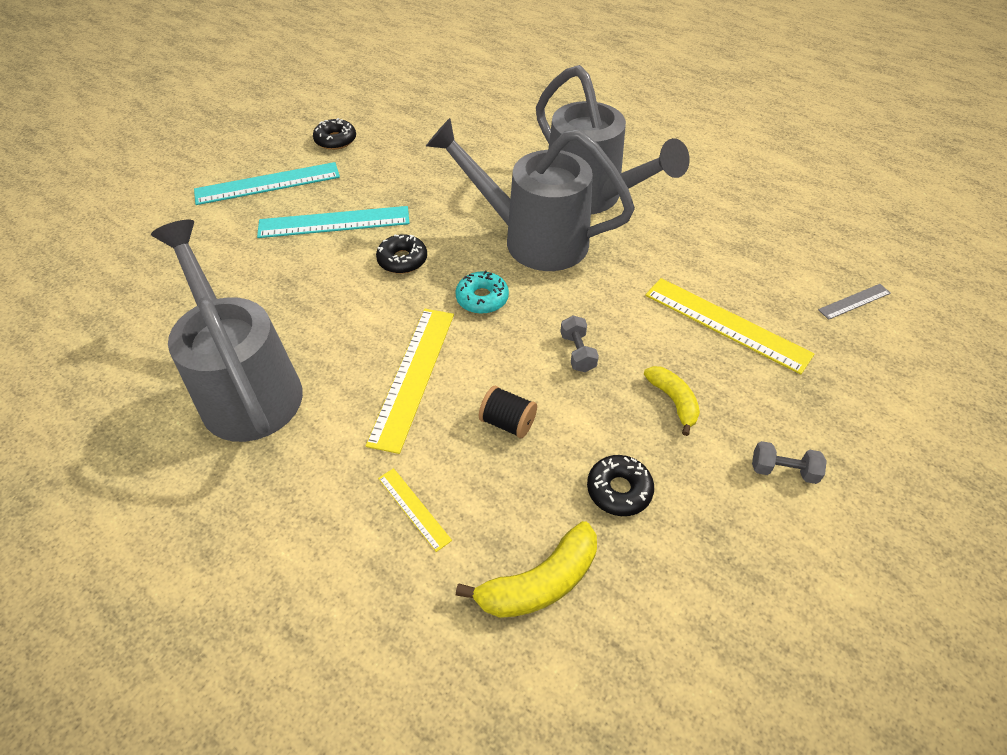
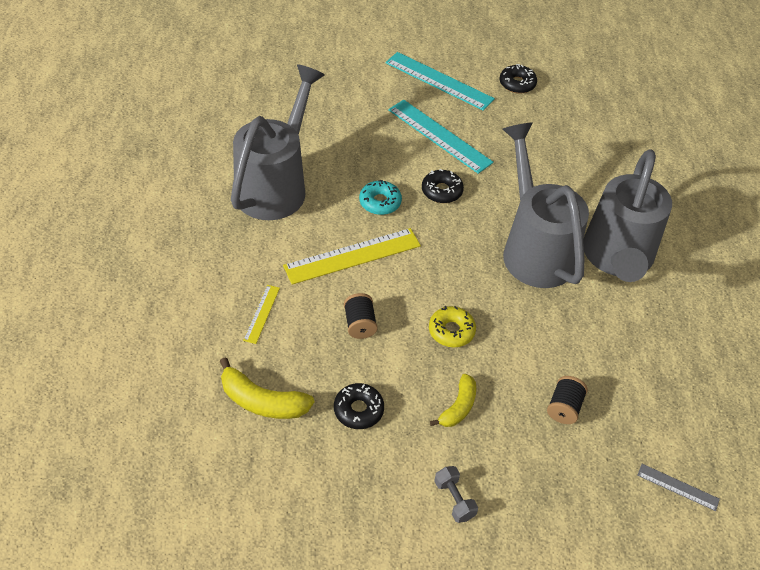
camera: 50 degrees right, 0 degrees up
(482, 298) = (449, 253): turquoise donut -> turquoise donut (380, 202)
(577, 352) = (451, 331): grey dumbbell -> yellow donut
(726, 324) = (564, 408): yellow ruler -> black spool

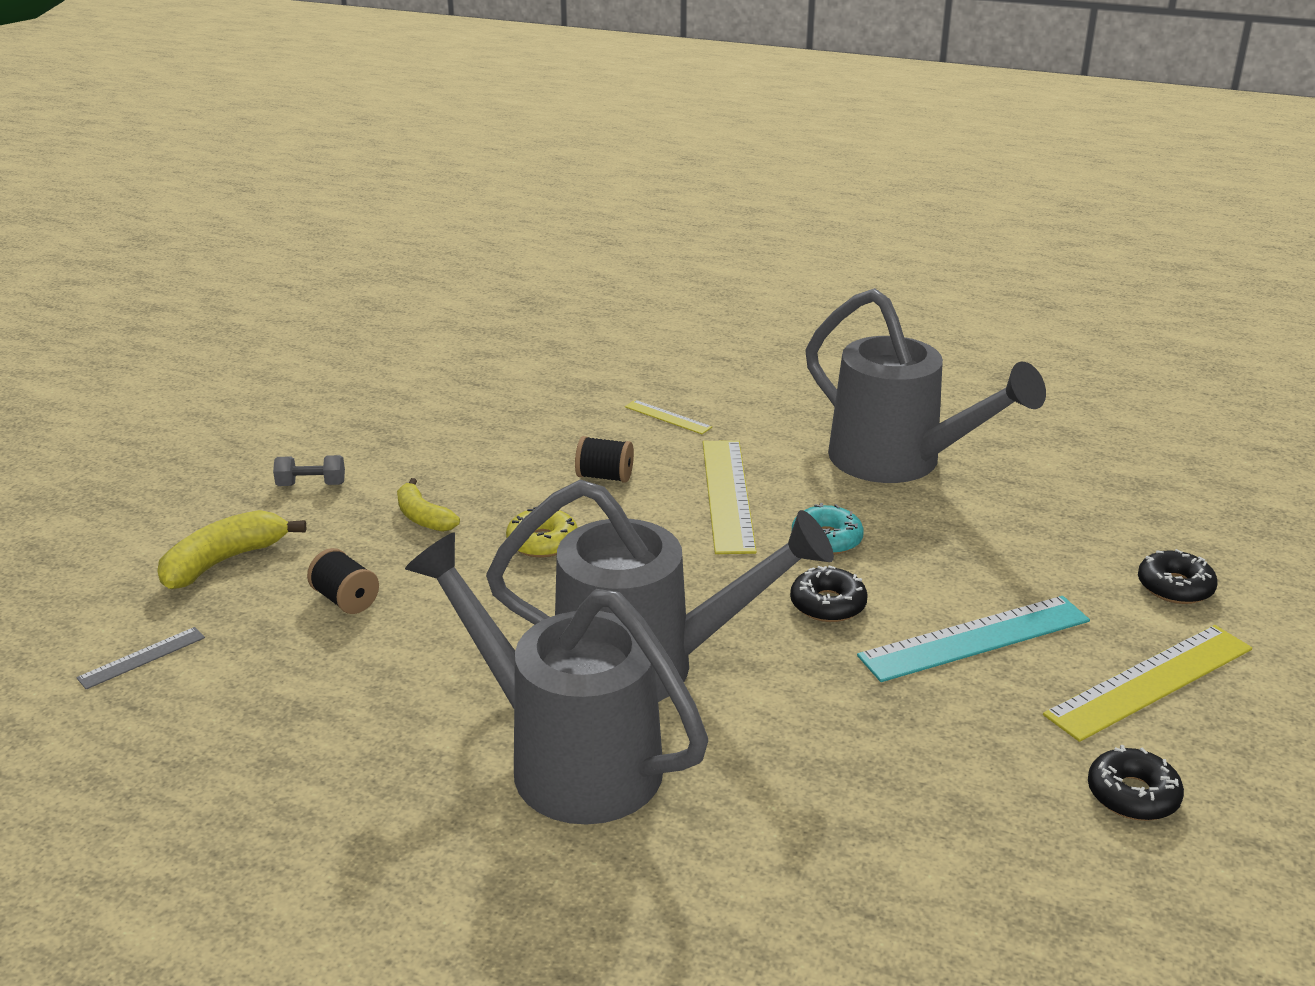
camera: 115 degrees right, 20 degrees down
(262, 401) = (542, 399): yellow banana -> yellow banana (224, 561)
(358, 410) = (480, 451): black donut -> black donut (1175, 587)
(439, 81) = (1150, 681): turquoise ruler -> yellow ruler

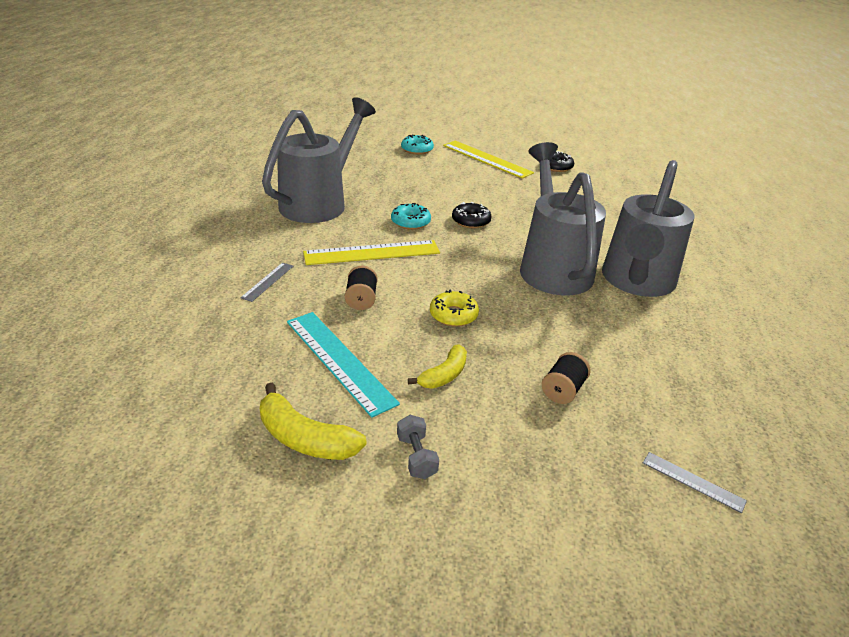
camera: 105 degrees left, 5 degrees up
(224, 561) = (555, 477): yellow banana -> yellow banana (305, 438)
(668, 417) = (267, 281): yellow ruler -> grey ruler
(974, 638) = (478, 189): turquoise ruler -> turquoise ruler (339, 361)
(1175, 587) = (417, 149): black donut -> turquoise donut

